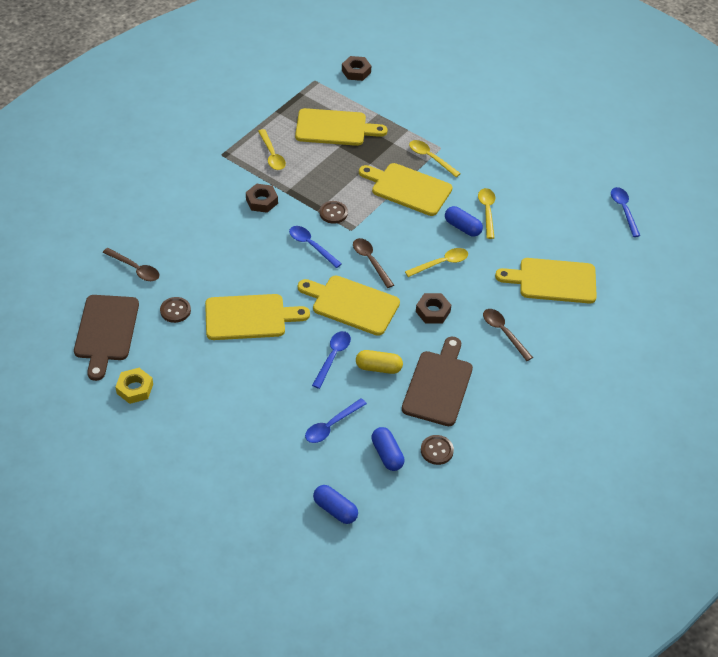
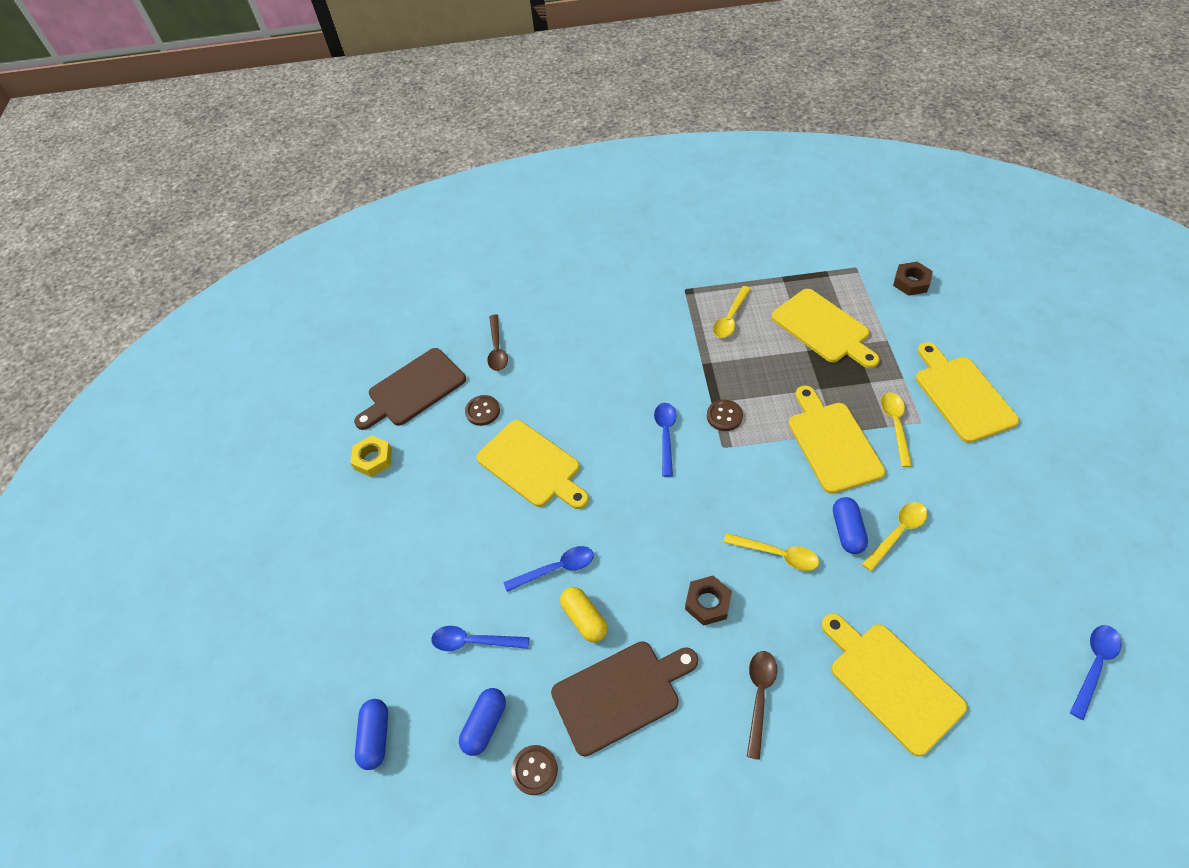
camera: 55 degrees right, 5 degrees up
(262, 201) = (670, 358): brown nut -> none
(352, 304) = (636, 527): yellow cutting board -> yellow cutting board (961, 395)
(370, 261) = (705, 494): brown spoon -> none

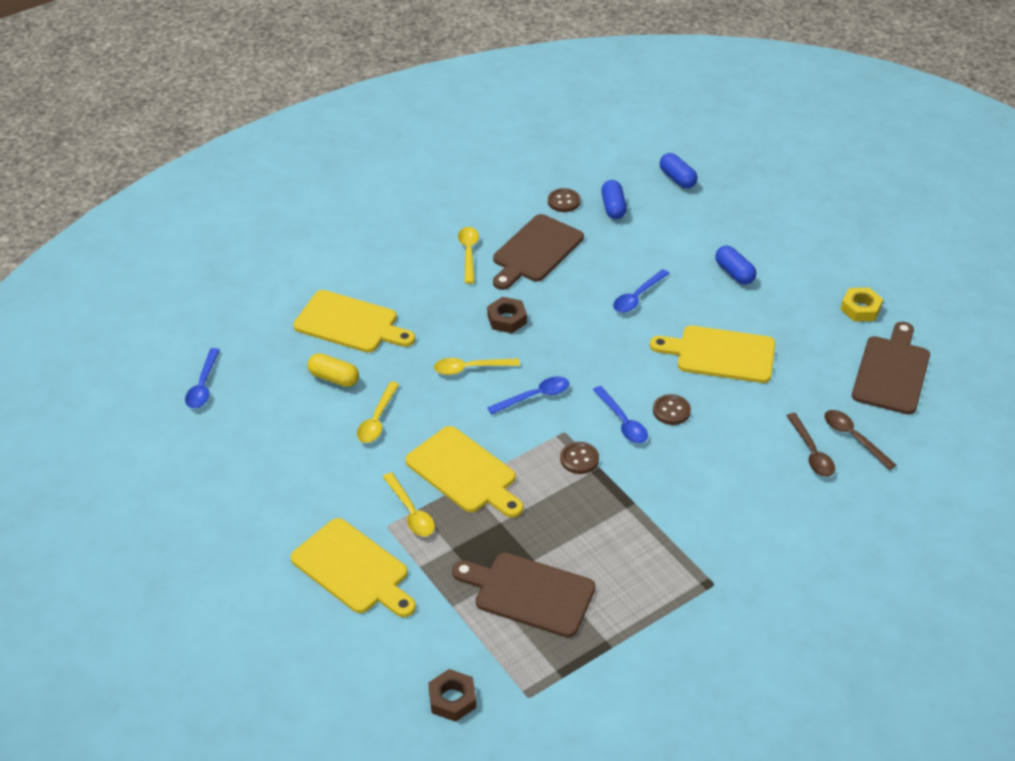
camera: 145 degrees right, 10 degrees down
(473, 641) = (660, 239): blue spoon -> blue spoon (534, 396)
(482, 411) = (807, 378): brown button -> brown button (671, 411)
(584, 619) = (592, 278): yellow capsule -> yellow capsule (334, 378)
(730, 318) = (638, 566): yellow spoon -> yellow spoon (468, 253)
(759, 696) = (439, 284): brown spoon -> brown spoon (811, 452)
(823, 328) = (529, 593): yellow cutting board -> brown cutting board
(847, 531) = (420, 406): blue capsule -> blue capsule (734, 273)

